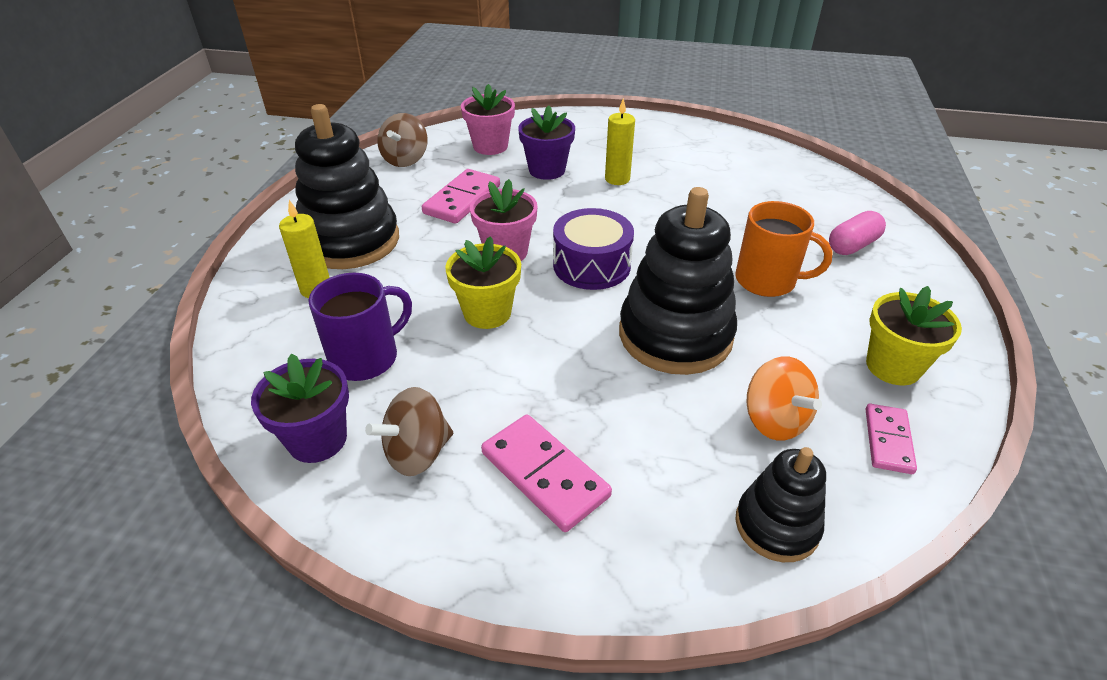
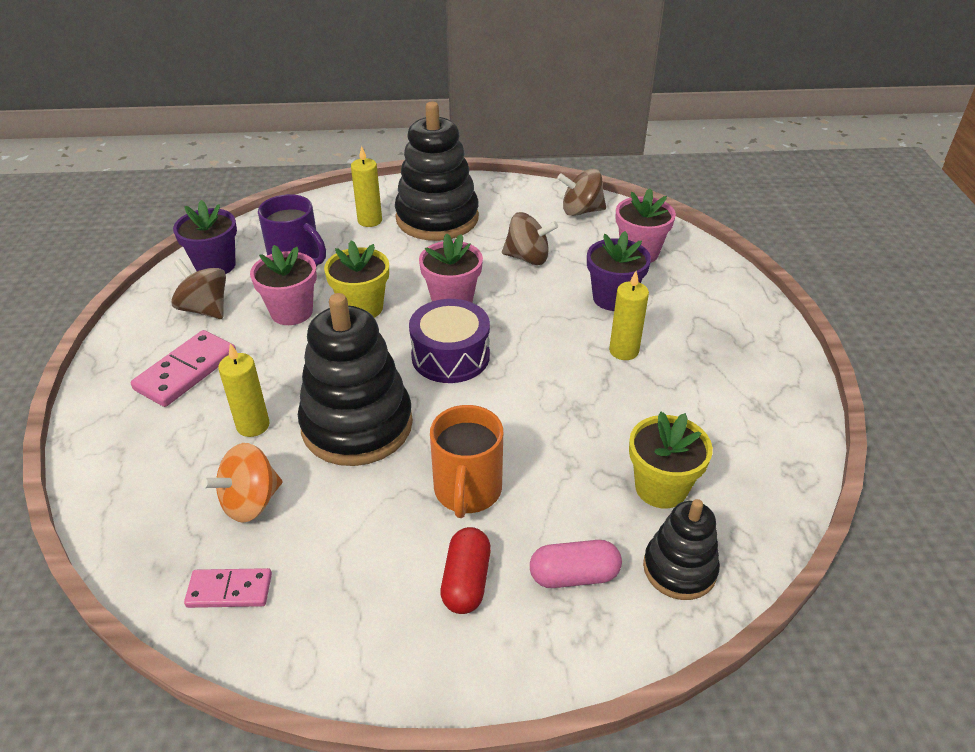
camera: 75 degrees right, 0 degrees up
(462, 199) = (528, 258): pink domino -> brown spinning top
(466, 369) = (291, 312): none -> pink flower pot
(660, 413) = (253, 425): none -> yellow candle
(776, 525) = (134, 506): black stacking toy -> black stacking toy (679, 569)
(852, 245) = (574, 576): pink capsule -> pink capsule turned 45 degrees counterclockwise
(862, 295) = (466, 581): none -> red capsule
(893, 366) = (340, 603): yellow flower pot -> yellow flower pot (661, 488)

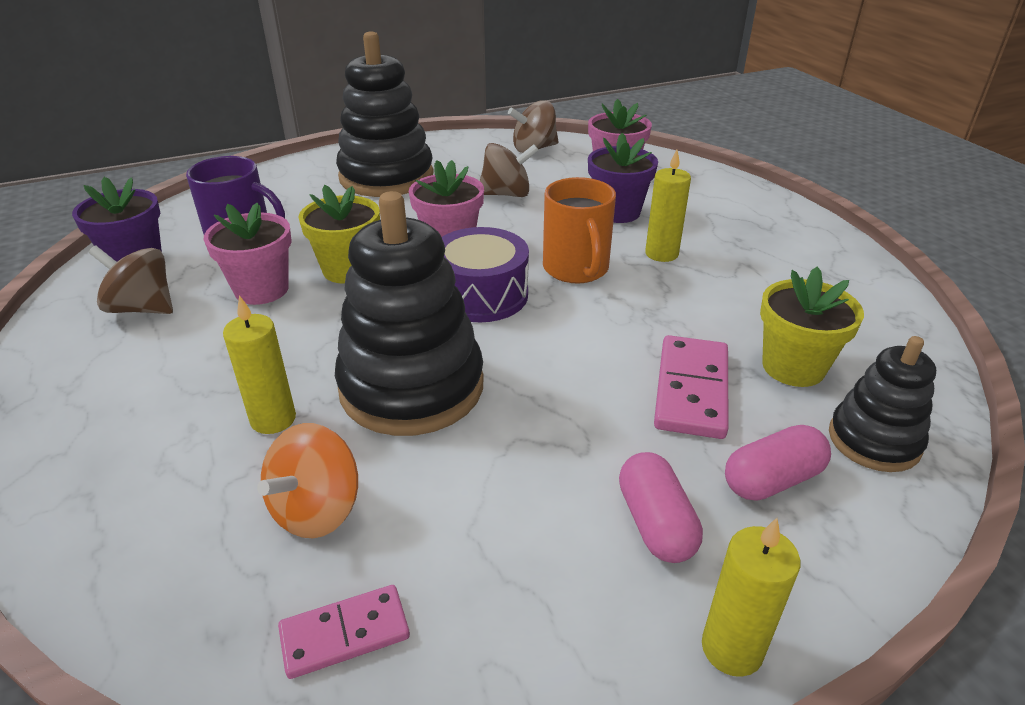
camera: 20 degrees left, 5 degrees down
(186, 371) = (147, 379): pink domino -> pink domino (691, 390)
(370, 220) = (310, 190): yellow candle -> yellow candle (732, 649)
(466, 581) = (655, 523): red capsule -> pink capsule
(467, 491) = (589, 423): orange mug -> orange mug (576, 269)

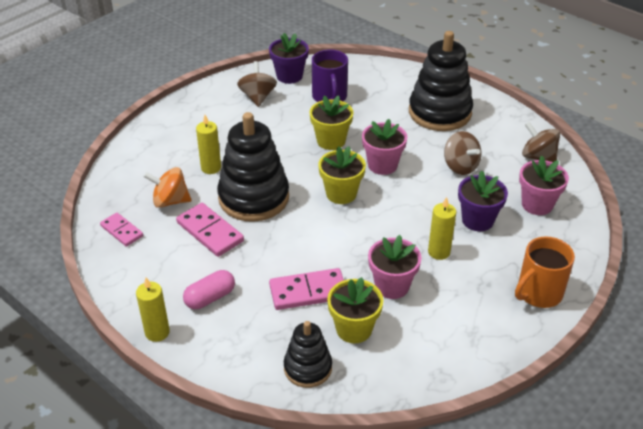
camera: 65 degrees right, 5 degrees up
(261, 290) = (294, 122): pink flower pot -> pink flower pot (392, 286)
(462, 471) = (210, 232): none -> pink domino
(481, 295) = (341, 194): purple drum -> yellow flower pot
(576, 269) = (393, 221): orange mug -> orange mug (538, 293)
(772, 480) = (257, 332): pink capsule -> none

